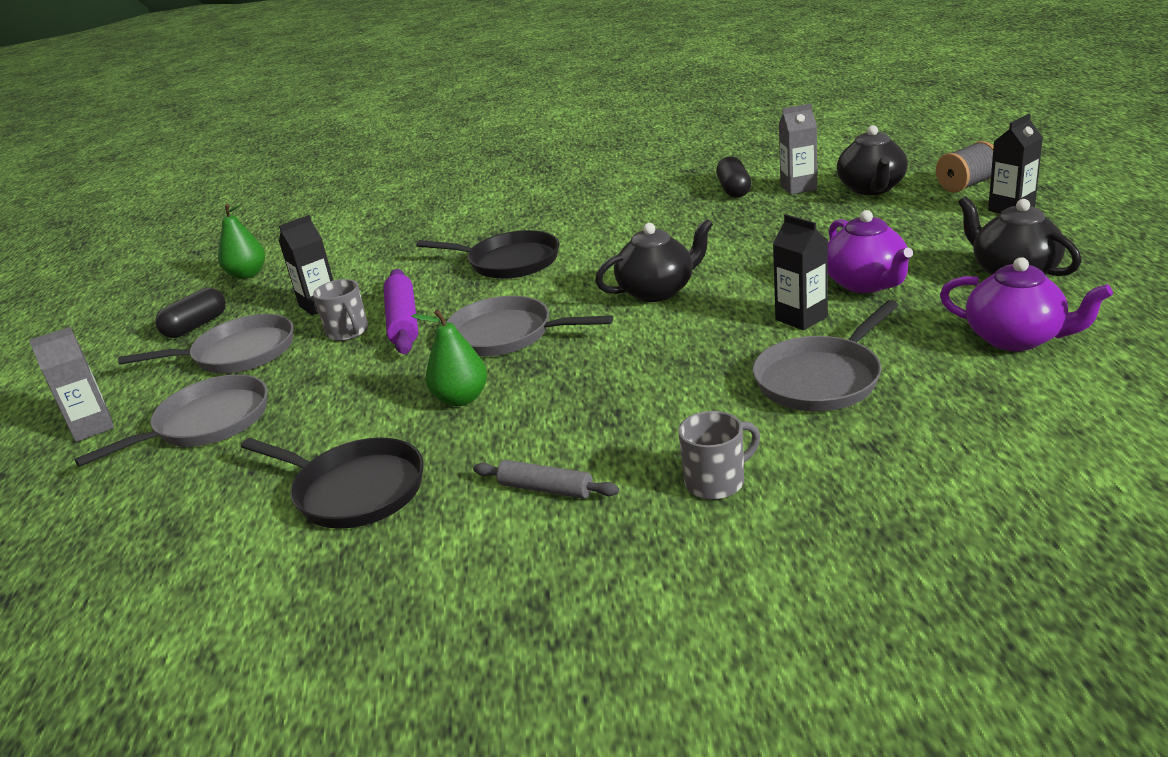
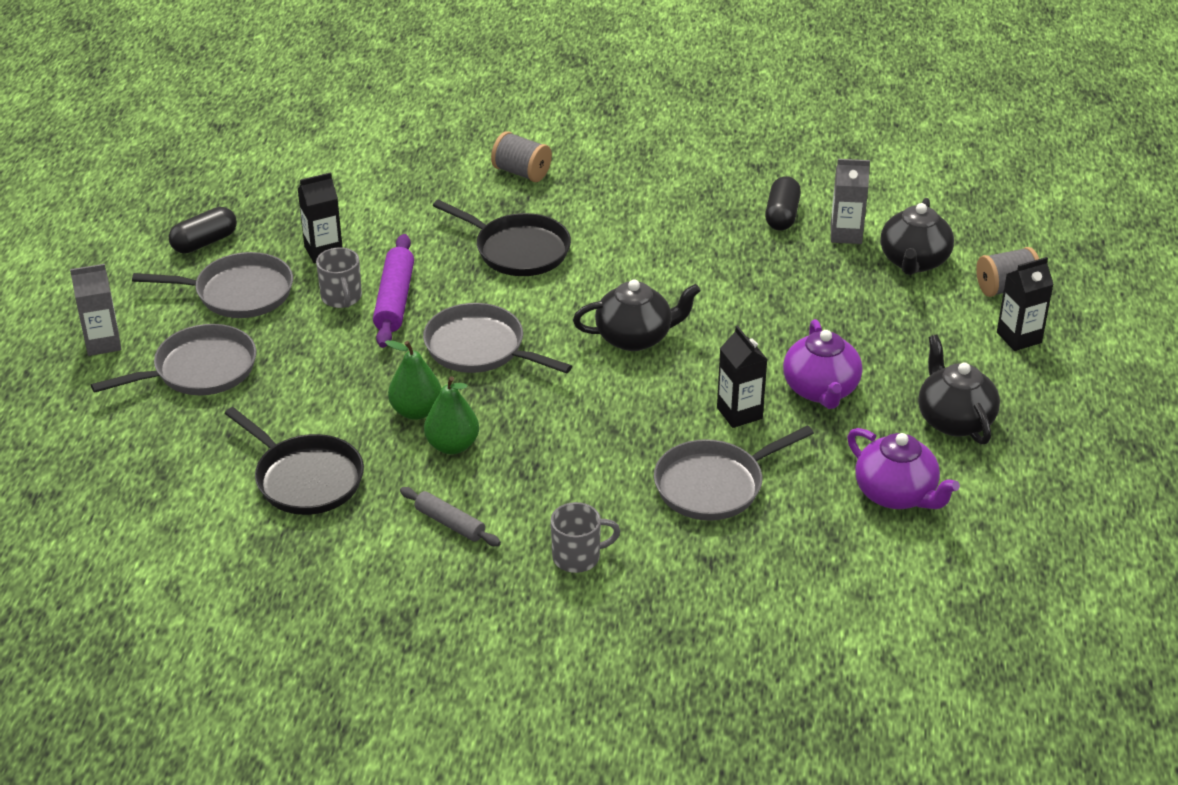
camera: 10 degrees right, 10 degrees up
(247, 274) = (263, 182): green pear -> green pear (452, 445)
(487, 217) = (521, 172): none -> grey spool

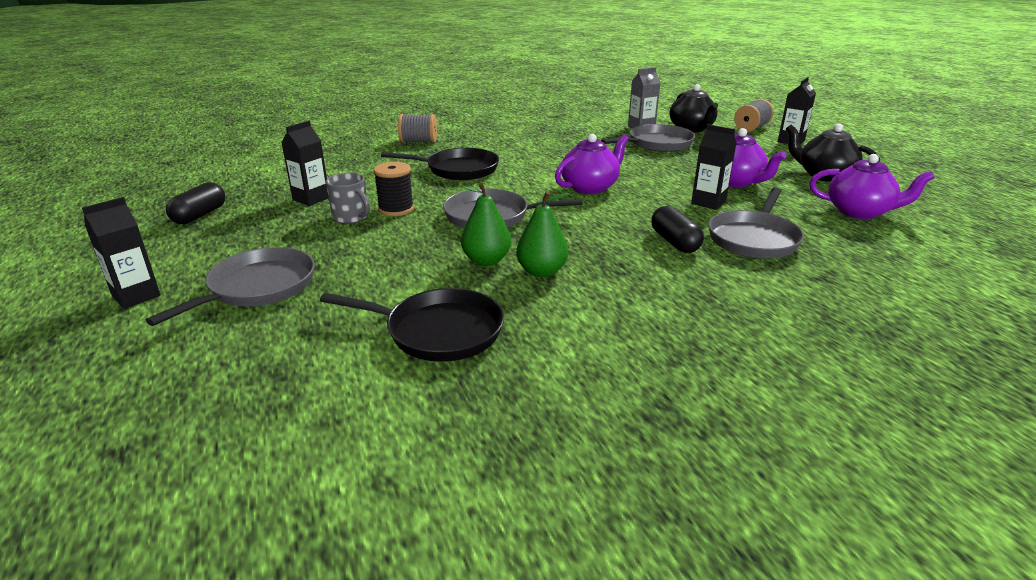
camera: 30 degrees left, 10 degrees down
(103, 343) = (136, 296): grey carton -> black carton
(239, 293) = (256, 234): grey pan -> grey pan (657, 144)
(394, 300) = (396, 209): purple rolling pin -> black spool
(450, 523) = (606, 320): grey rolling pin -> none
(578, 557) = (735, 307): grey mug -> none
(635, 337) = (590, 187): black teapot -> purple teapot
(782, 215) = (597, 128): black capsule -> black capsule (674, 242)

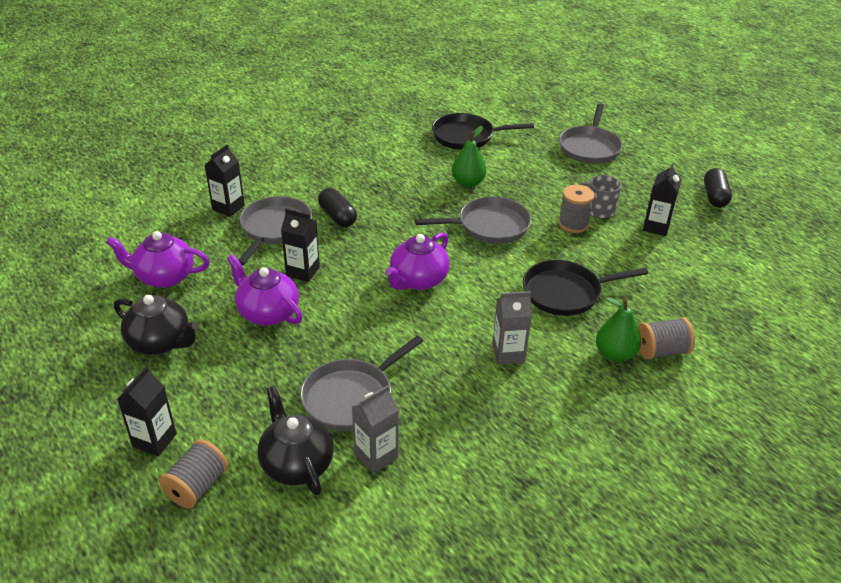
camera: 165 degrees right, 10 degrees up
(136, 296) = (648, 135): black carton -> black carton (228, 207)
(396, 209) = (573, 224): black spool -> grey spool
(533, 149) = (508, 354): none -> grey carton
(541, 272) = (427, 179): green pear -> green pear (615, 354)

